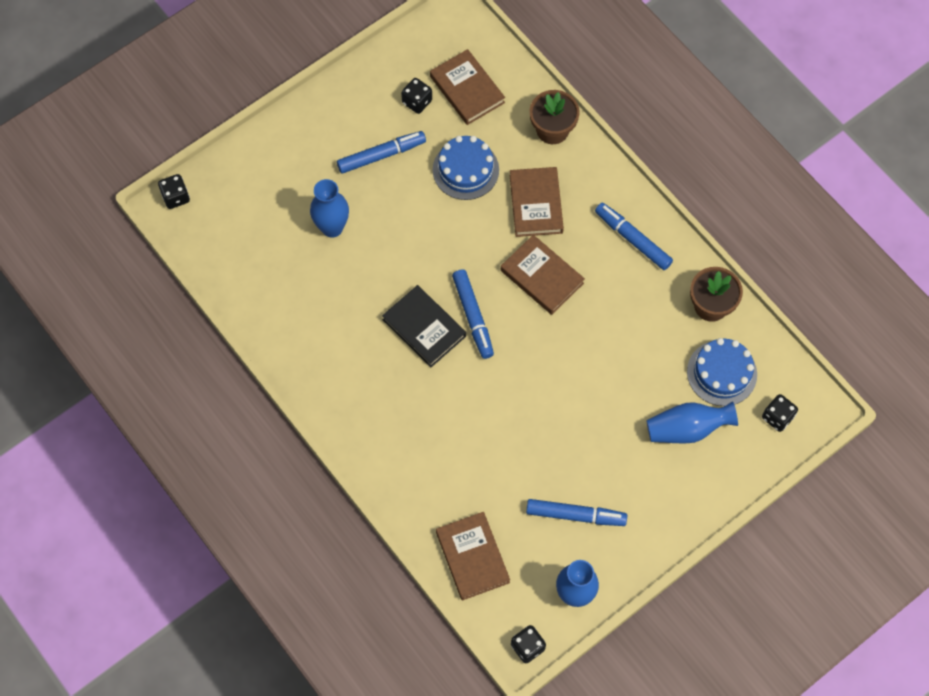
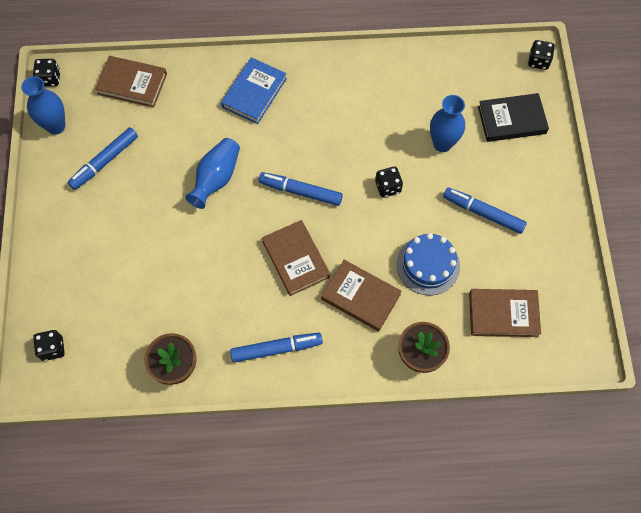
camera: 125 degrees right, 0 degrees up
(381, 155) = (483, 213): blue marker -> blue marker turned 105 degrees clockwise
(397, 430) = (254, 93): none -> blue book
(417, 102) = (516, 269): black dice -> black dice (388, 187)
(424, 328) = (316, 155): black book -> black book (511, 120)
(542, 277) = (296, 259): brown book -> brown book turned 75 degrees clockwise
(687, 429) = (99, 277): blue vase -> blue vase (216, 178)
(722, 373) = (118, 334): blue cake -> none

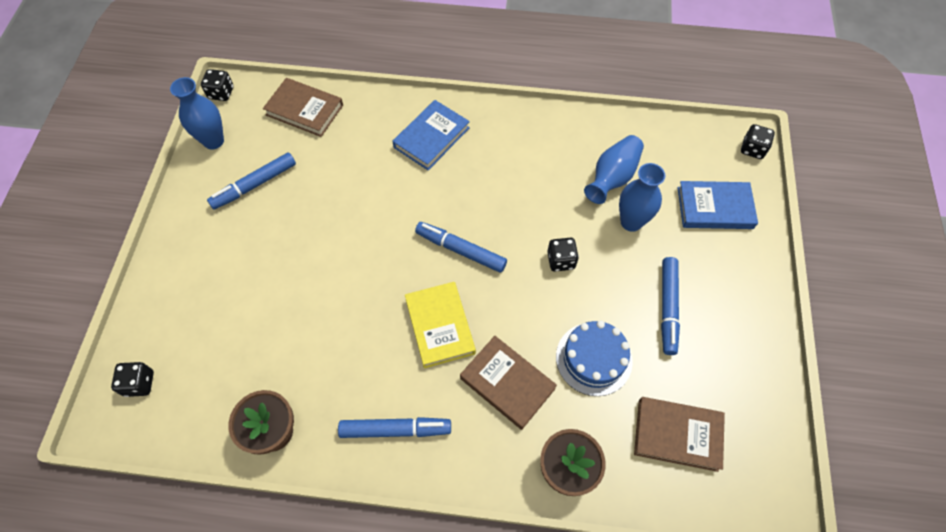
camera: 10 degrees right, 5 degrees down
(216, 178) = (370, 221): blue vase -> blue vase (612, 177)
(296, 259) = (440, 326): brown book -> yellow book
(483, 213) = (668, 308): blue marker -> blue marker turned 120 degrees counterclockwise
(511, 120) = (714, 208): black book -> blue book

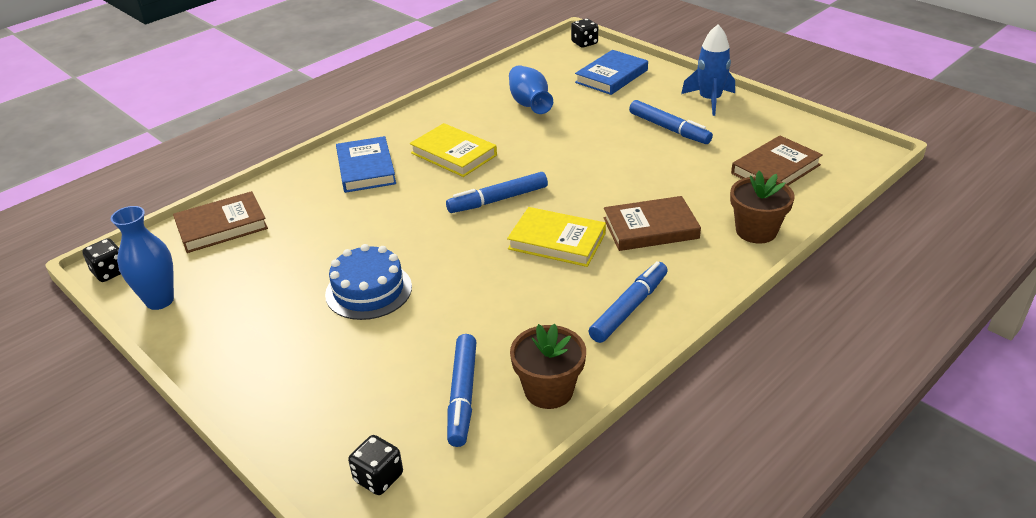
camera: 50 degrees left, 25 degrees down
(254, 185) = (256, 293): blue marker -> blue marker (463, 395)
(495, 178) = (454, 154): none -> yellow book
(561, 260) = (571, 156): black dice -> none
(593, 358) = (674, 178): blue cake -> blue cake (368, 290)
(631, 222) = (578, 113): blue vase -> none
(748, 312) = (709, 100): none -> blue rocket

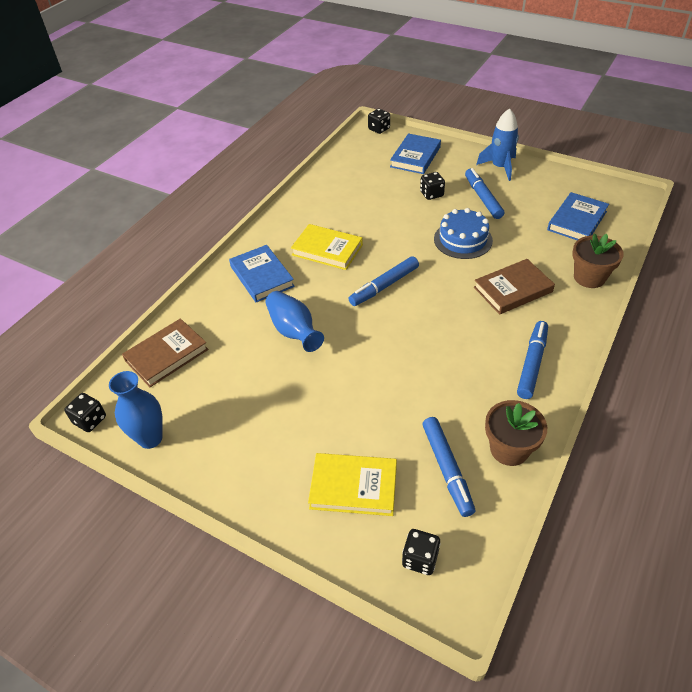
camera: 15 degrees left, 10 degrees up
(368, 290) = (324, 390): blue cake -> blue cake (463, 239)
(529, 104) = (364, 192): blue vase -> blue vase (294, 331)
(557, 241) = (449, 315): yellow book -> yellow book (353, 486)
(608, 116) = (431, 194): none -> black dice
(669, 129) = (482, 198): blue marker -> blue marker turned 135 degrees counterclockwise
(775, 169) = (577, 221): brown book -> blue book

